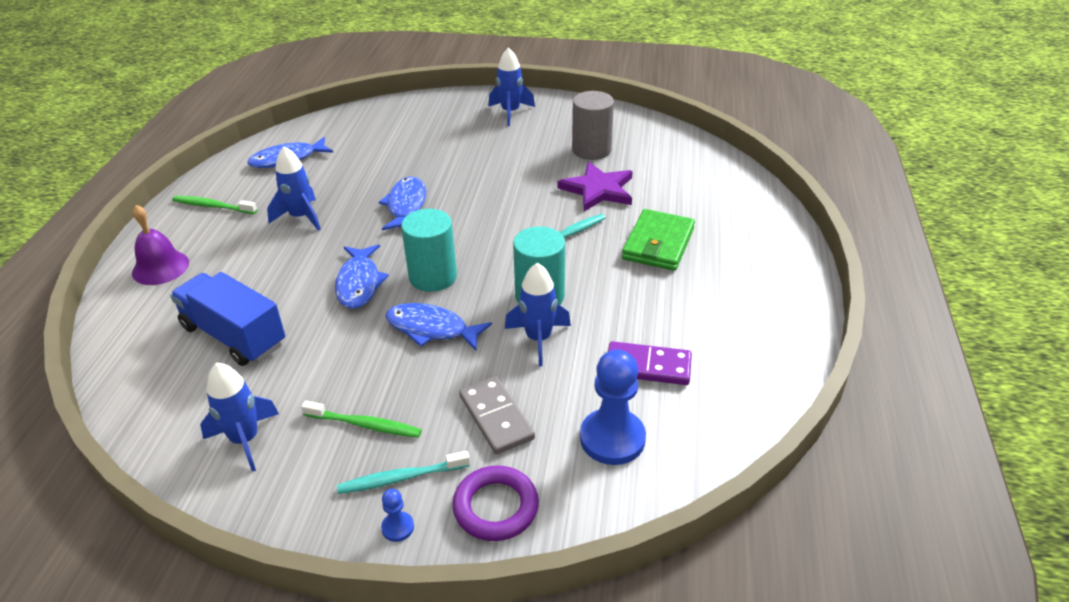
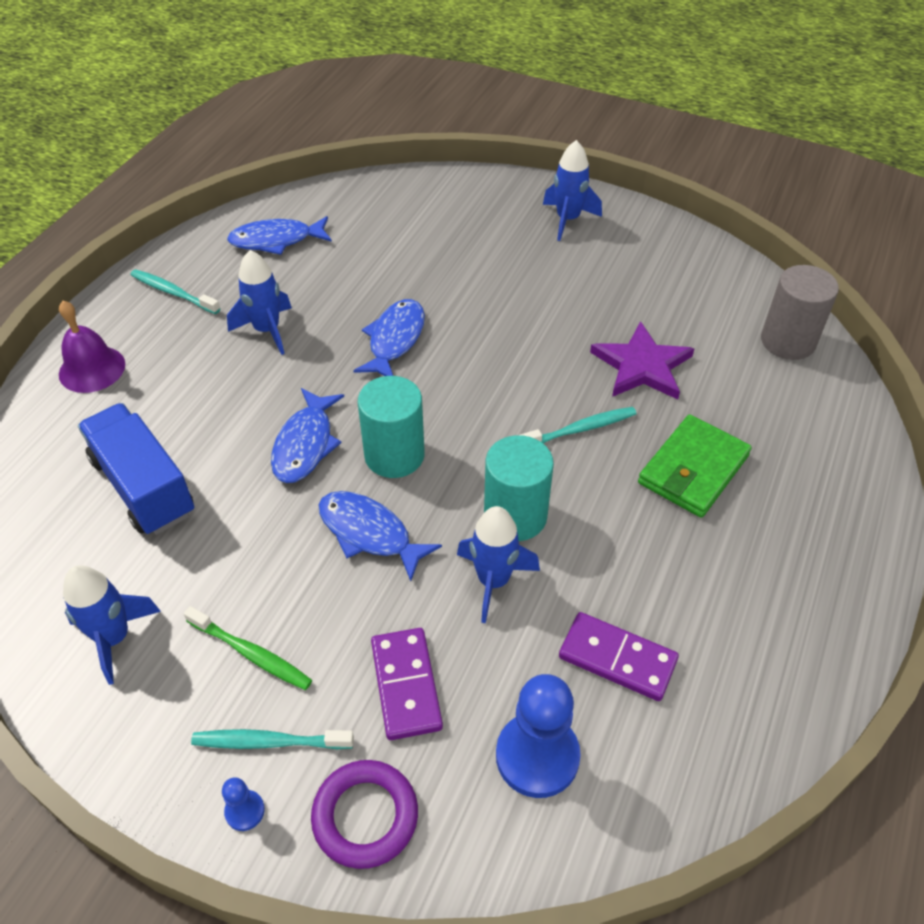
camera: 15 degrees right, 10 degrees up
(213, 206) = (173, 293): green toothbrush -> turquoise toothbrush
(496, 417) = (406, 685): grey domino -> purple domino
(591, 150) = (653, 300): grey cylinder -> grey cylinder (788, 341)

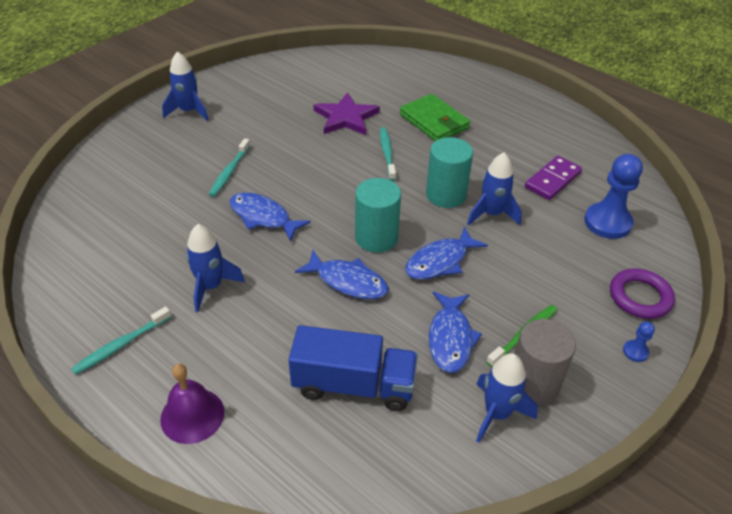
camera: 75 degrees left, 5 degrees down
(143, 487) = (354, 385): blue truck -> blue truck turned 150 degrees counterclockwise
(270, 742) = (590, 333): turquoise toothbrush -> turquoise toothbrush (229, 172)
(276, 240) = (97, 266): blue fish -> blue fish (450, 338)
(406, 685) = (557, 265): purple domino -> none
(788, 341) = (352, 64): grey cylinder -> grey cylinder (533, 383)

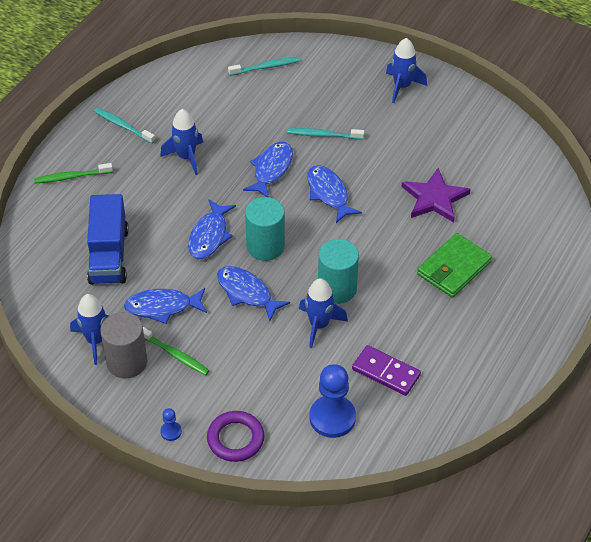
camera: 80 degrees right, 5 degrees up
(192, 415) = (72, 177): purple bell -> green toothbrush
(315, 181) = (328, 193): none -> blue fish
(387, 153) = (386, 238): turquoise toothbrush -> turquoise toothbrush (265, 67)

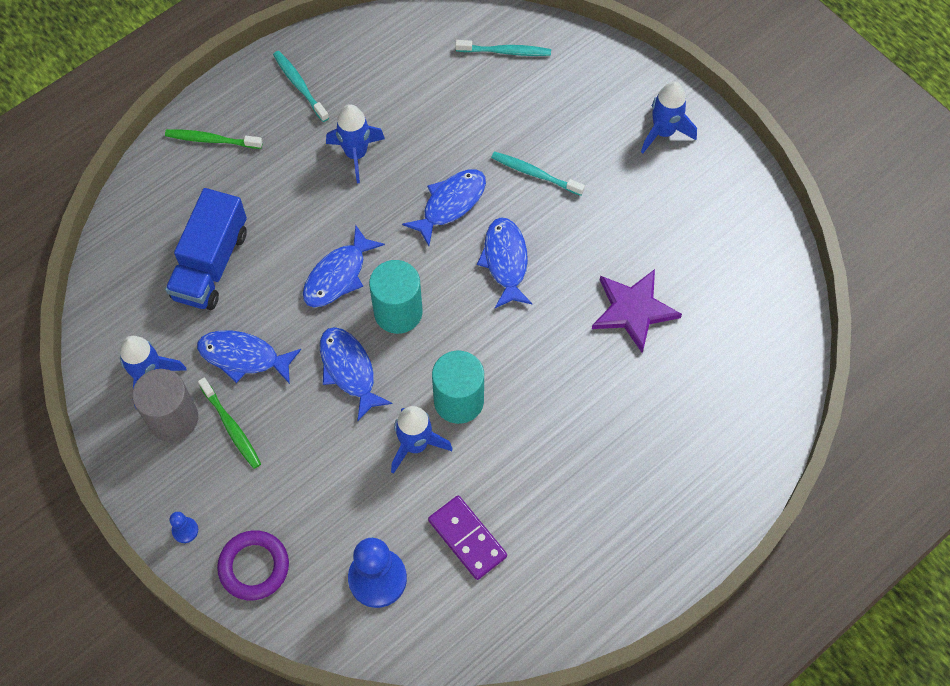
camera: 20 degrees right, 15 degrees up
(453, 268) = (613, 419): green wallet -> none

